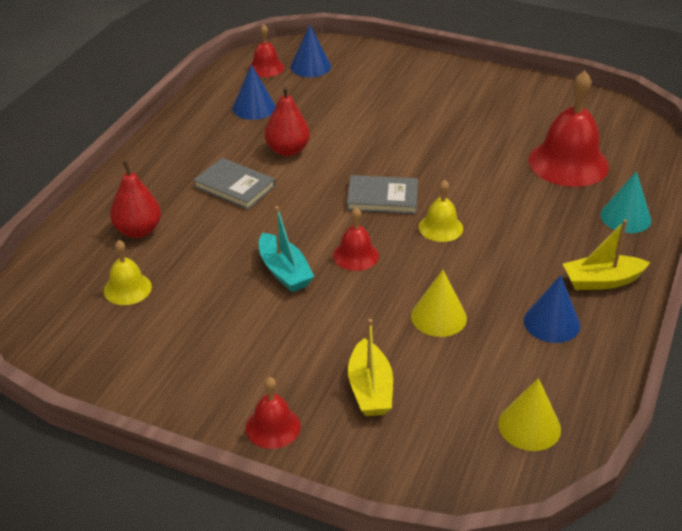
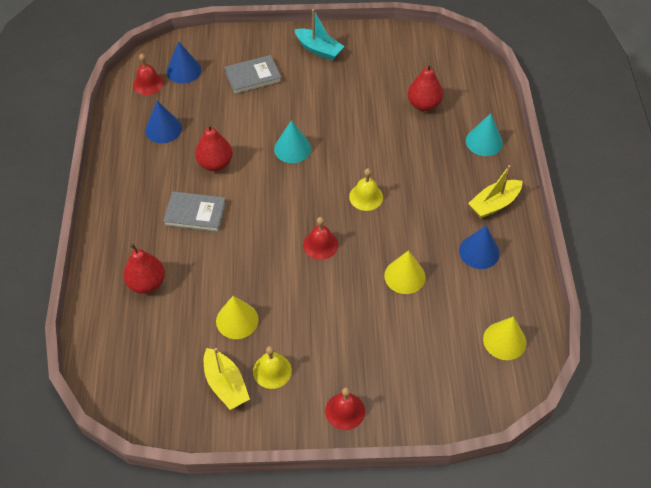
camera: 25 degrees left, 15 degrees up
(127, 288) = (172, 339): yellow bell -> yellow bell (272, 371)
(210, 295) = (237, 320): none -> yellow cone
(284, 272) = (278, 279): turquoise boat -> turquoise boat (319, 49)
(370, 389) = (391, 354): yellow boat -> yellow boat (226, 384)
(382, 198) = (311, 184): grey book -> grey book (253, 76)
(383, 161) = (292, 148): none -> turquoise cone
(568, 163) = (423, 104): red bell -> red pear

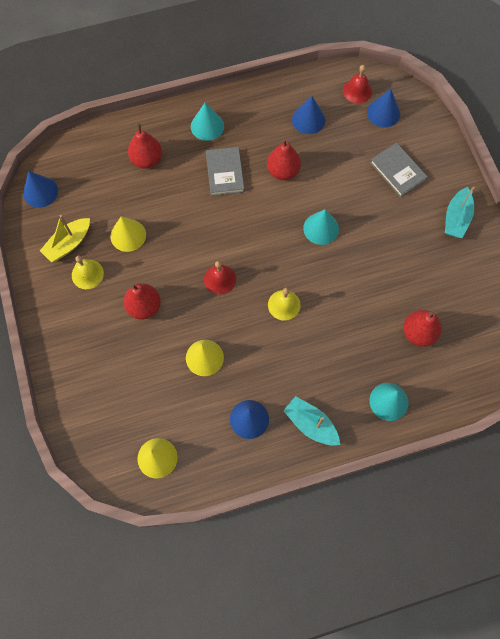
camera: 75 degrees right, 15 degrees up
(129, 217) = (207, 126): none -> turquoise cone
(141, 405) = (40, 192): none -> blue cone
(331, 320) = (144, 307): none -> red pear
(345, 411) = (62, 338): red bell -> none
(494, 204) = (311, 424): yellow boat -> turquoise boat

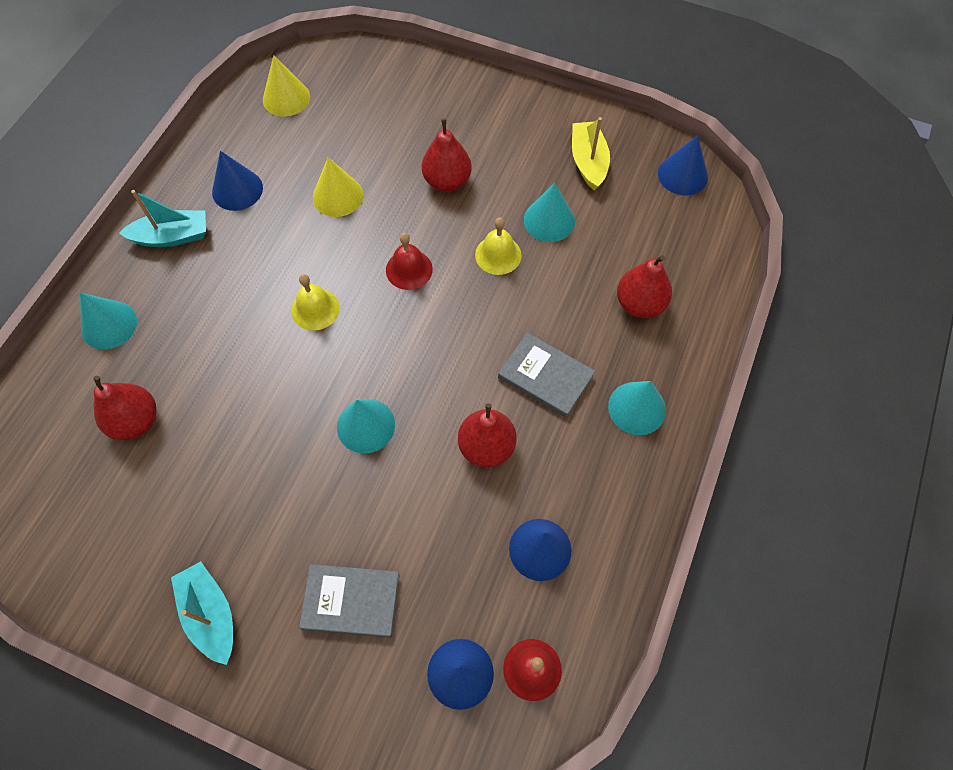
camera: 130 degrees right, 5 degrees down
(87, 274) = (534, 157): yellow bell -> yellow bell (498, 255)
(128, 235) = (549, 220): yellow cone -> turquoise cone

